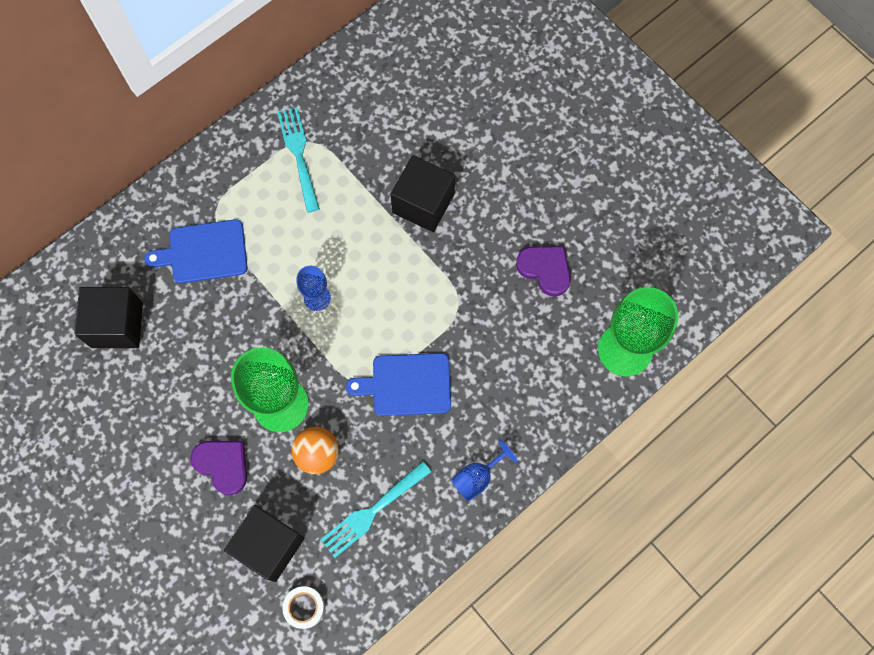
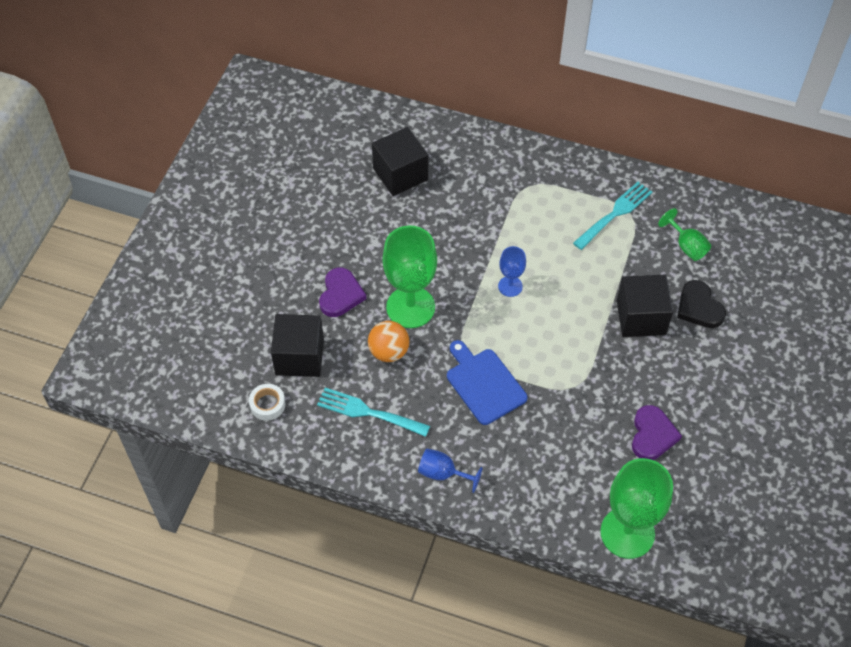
camera: 60 degrees right, 15 degrees down
(204, 252) = (492, 196): blue cutting board -> none
(374, 116) = (686, 246): none -> green goblet
(443, 148) = (699, 307): none -> black heart

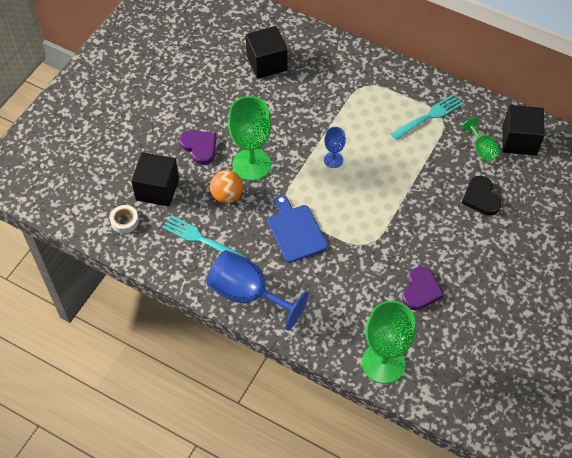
camera: 10 degrees right, 0 degrees up
(340, 294) = (200, 147): purple heart -> purple heart turned 60 degrees counterclockwise
(443, 473) = (248, 294): blue goblet -> blue goblet, size x1.98
(641, 317) = (432, 199): black cube -> black cube (519, 140)

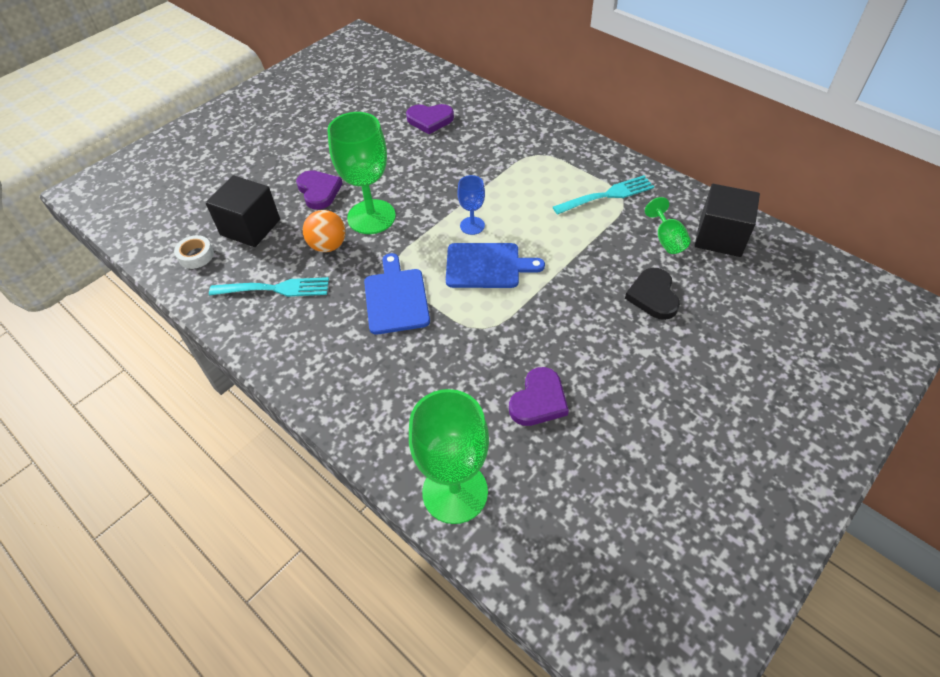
camera: 15 degrees right, 5 degrees down
(200, 239) = (275, 289): turquoise fork -> turquoise fork turned 135 degrees clockwise
(248, 294) = (304, 364): blue goblet -> none
(267, 63) = (430, 120): black cube -> purple heart
(355, 193) = (487, 266): none -> blue cutting board

